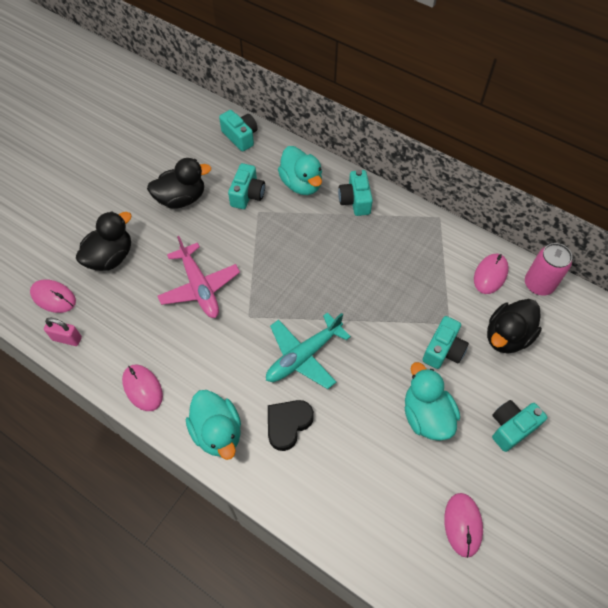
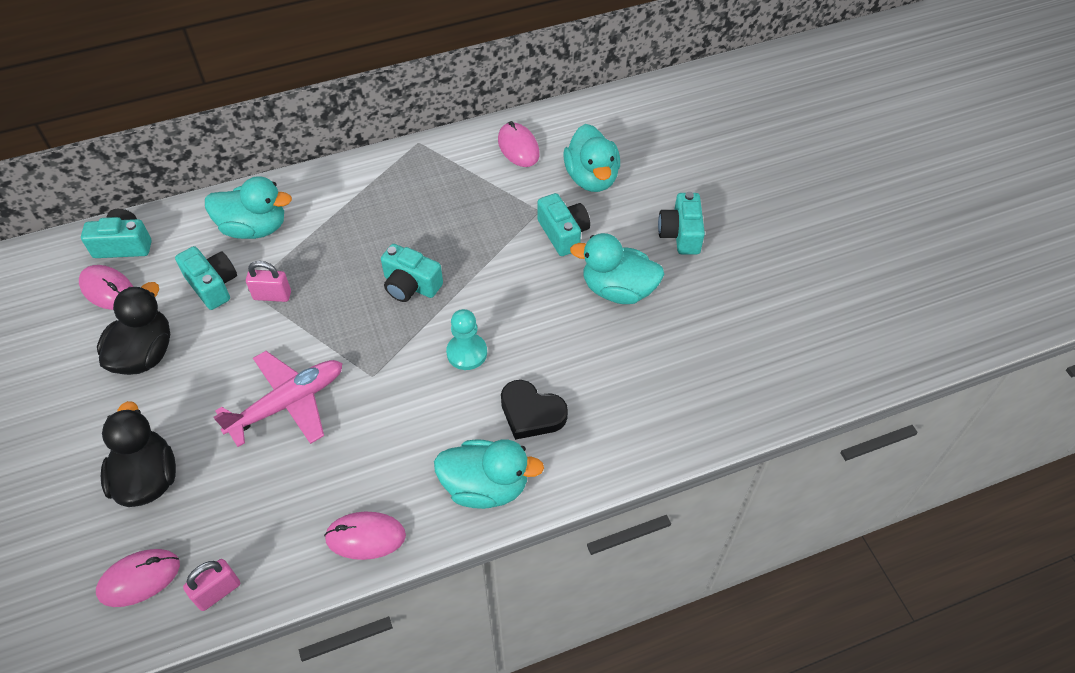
camera: 55 degrees left, 5 degrees down
(199, 287) = (288, 403): pink plane -> pink plane turned 45 degrees counterclockwise
(263, 227) = (272, 295): none -> pink padlock
(288, 424) = (531, 413): black heart -> black heart turned 45 degrees counterclockwise
(303, 356) = (467, 353): turquoise plane -> turquoise pawn
(355, 200) = (327, 195): turquoise camera -> turquoise camera (410, 285)
(463, 524) = (742, 329): pink mouse -> pink mouse (108, 289)
(507, 336) = (591, 178): black duck -> turquoise duck
(538, 284) = (561, 121): pink can -> none

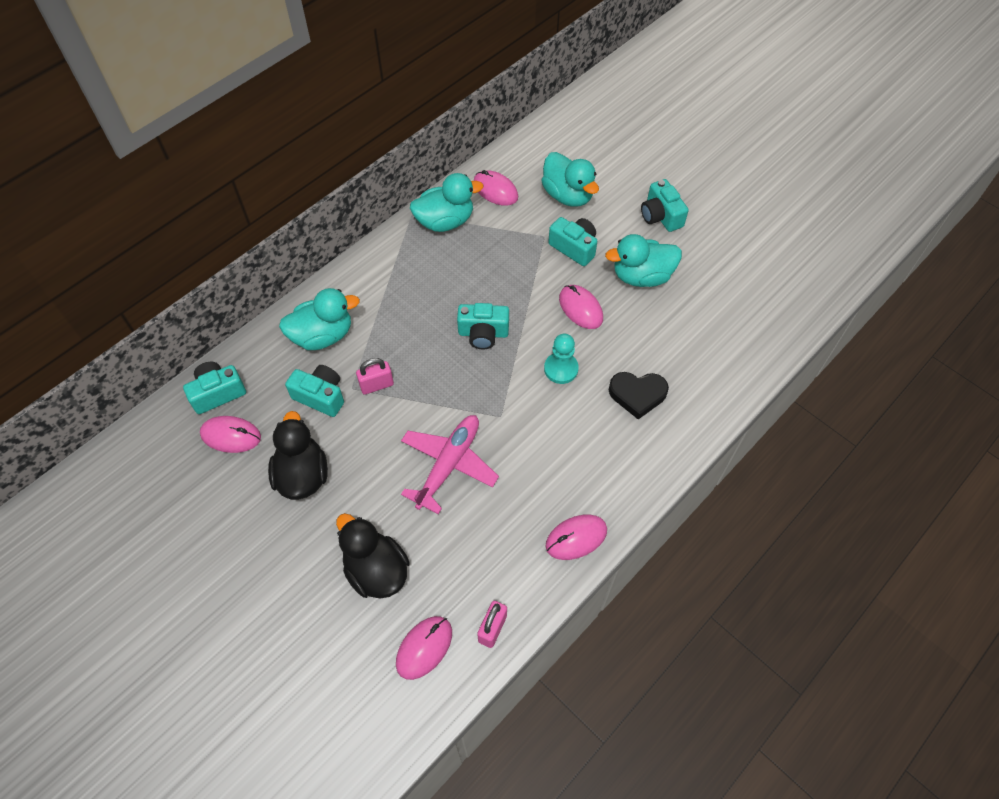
camera: 25 degrees left, 5 degrees up
(485, 486) = (639, 463): turquoise duck -> turquoise duck (445, 221)
(529, 298) = (580, 308): none -> pink mouse

